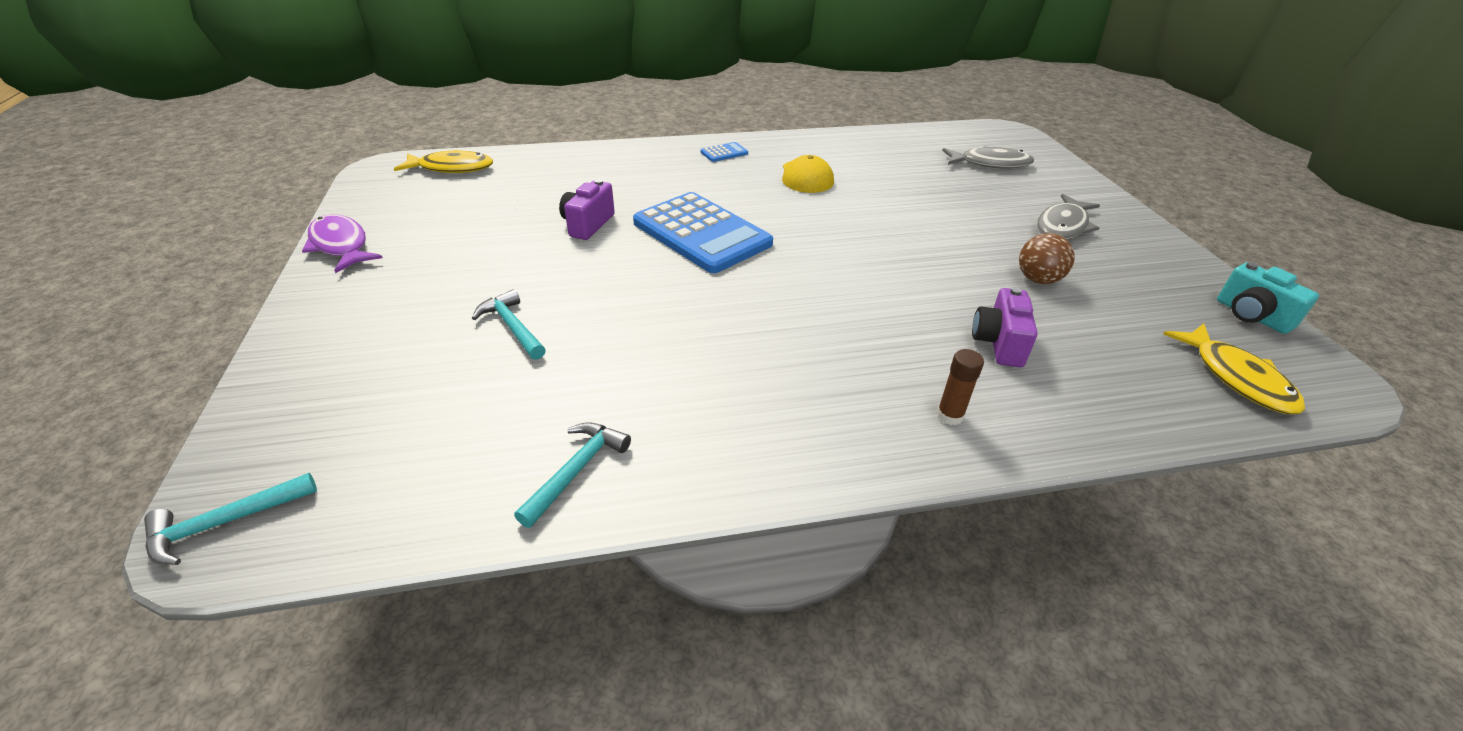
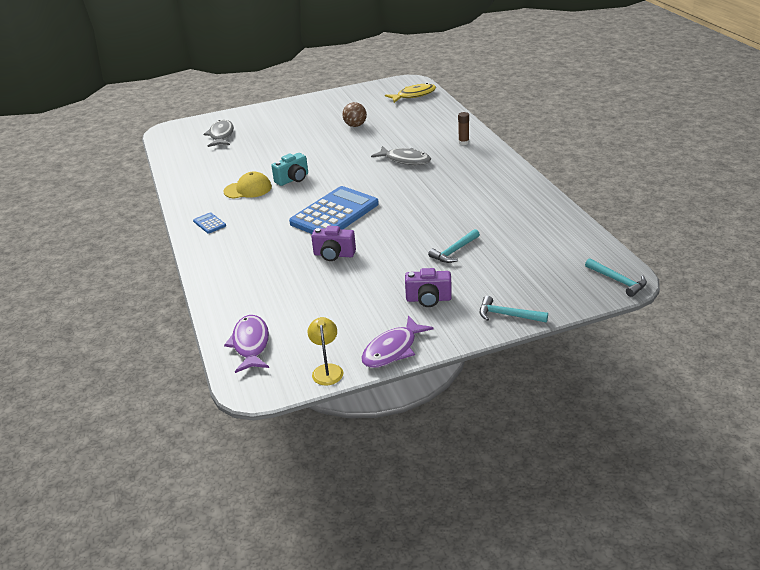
camera: 95 degrees left, 5 degrees down
(358, 204) = (327, 370): none -> yellow lamp
(452, 168) = (250, 344): yellow fish -> purple fish
(576, 471) = (539, 210): turquoise hammer -> turquoise hammer (508, 315)
(998, 343) = (411, 134): purple camera -> purple camera (428, 299)
(1063, 226) = (299, 119): grey fish -> grey fish (405, 160)
(1251, 316) = (369, 89): turquoise camera -> turquoise camera (293, 179)

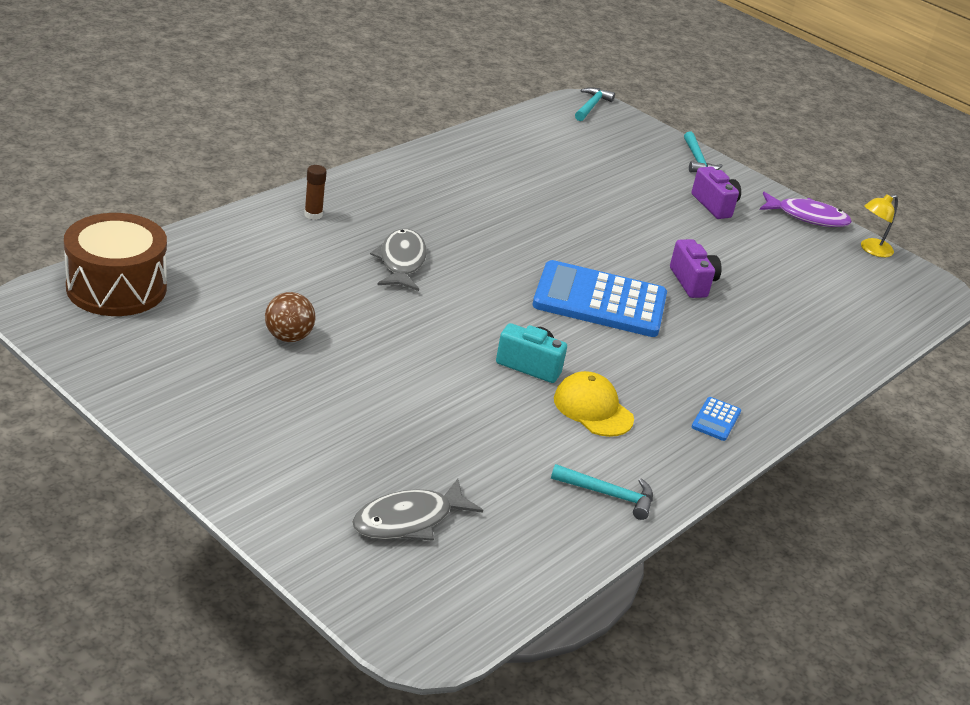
camera: 125 degrees left, 0 degrees up
(250, 344) = (891, 306): purple fish -> none
(414, 95) = (116, 288): yellow fish -> brown drum
(454, 251) = (614, 198): turquoise hammer -> turquoise hammer (608, 495)

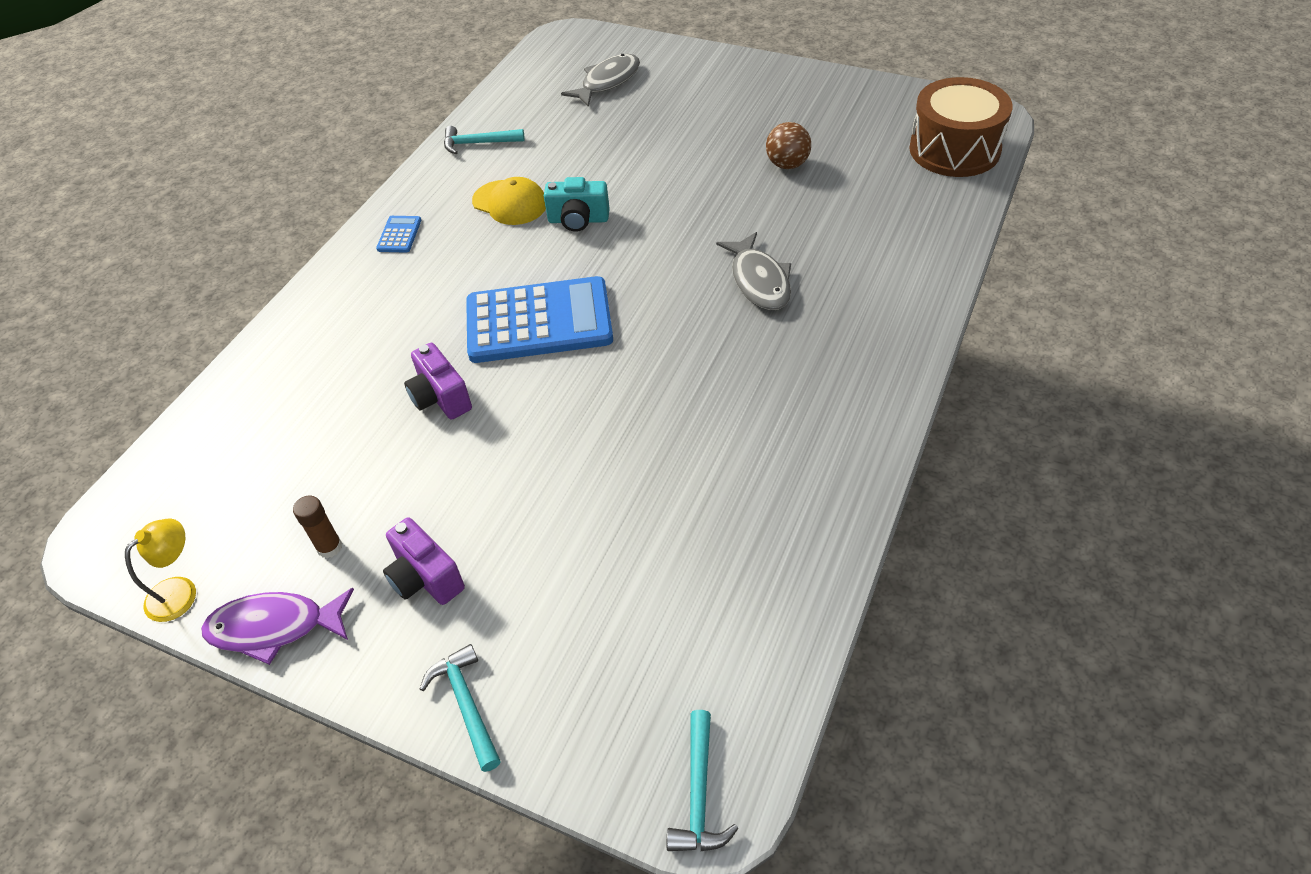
camera: 170 degrees right, 15 degrees up
(313, 215) = (890, 301): brown glue stick -> brown glue stick (329, 547)

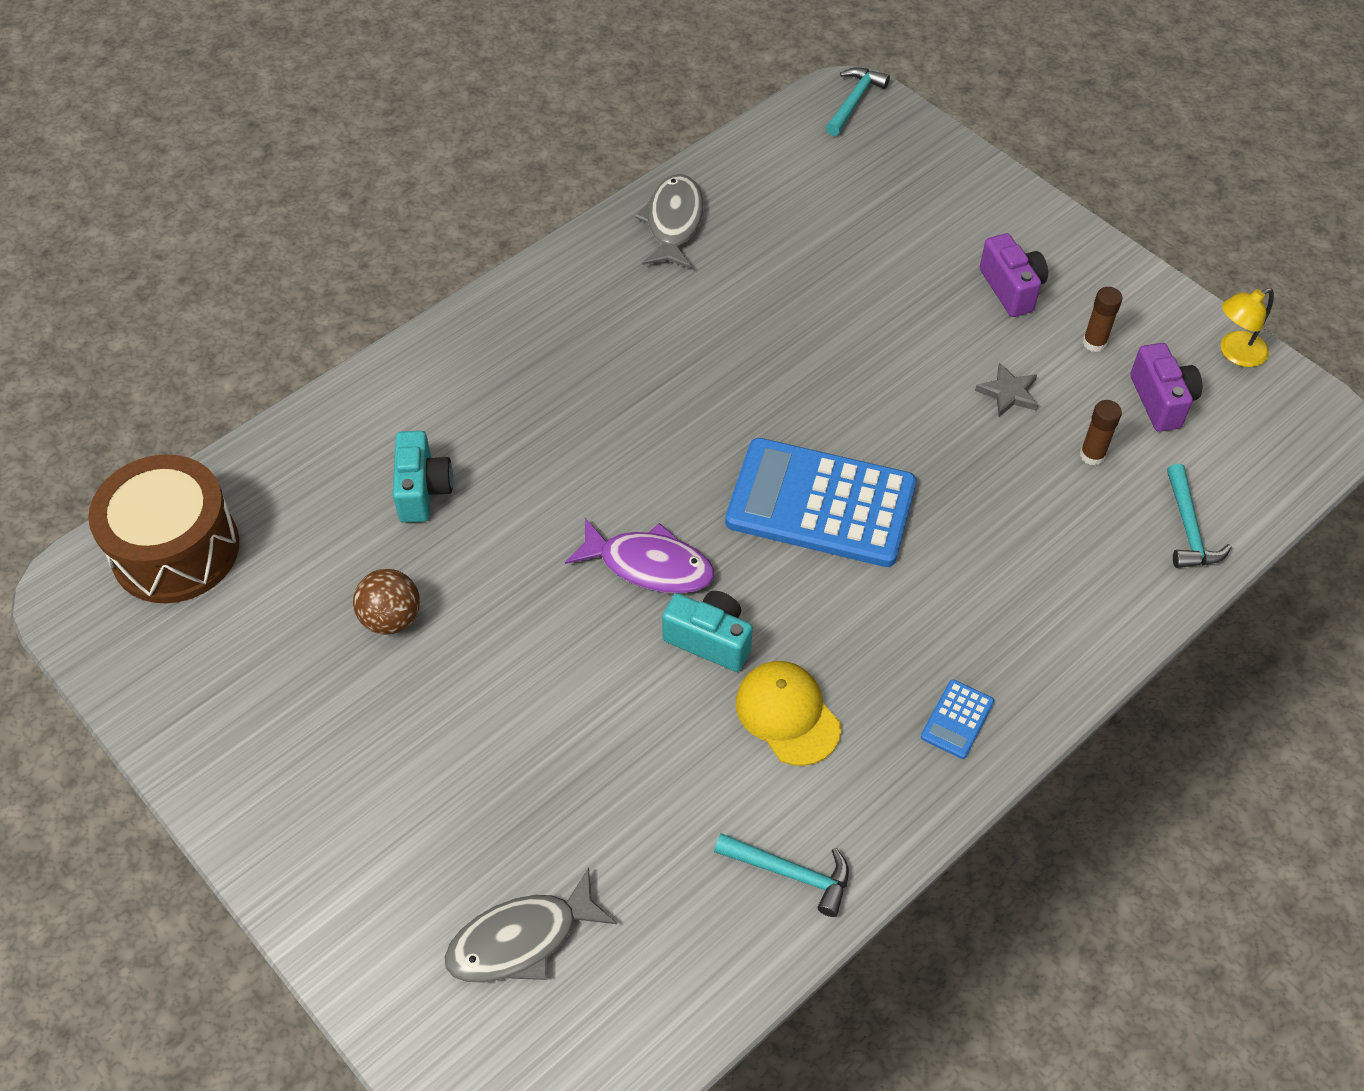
camera: 160 degrees left, 5 degrees up
(274, 627) = (1148, 296): purple fish -> purple fish (649, 565)
(322, 436) = (1092, 455): none -> brown glue stick
(407, 464) = (1008, 393): none -> grey star
(440, 397) = (958, 451): purple camera -> purple camera (1161, 401)
(466, 704) = (998, 195): turquoise hammer -> turquoise hammer (1188, 528)
(759, 281) = (553, 457): grey fish -> grey fish (673, 222)
(832, 230) = (423, 490): none -> turquoise camera

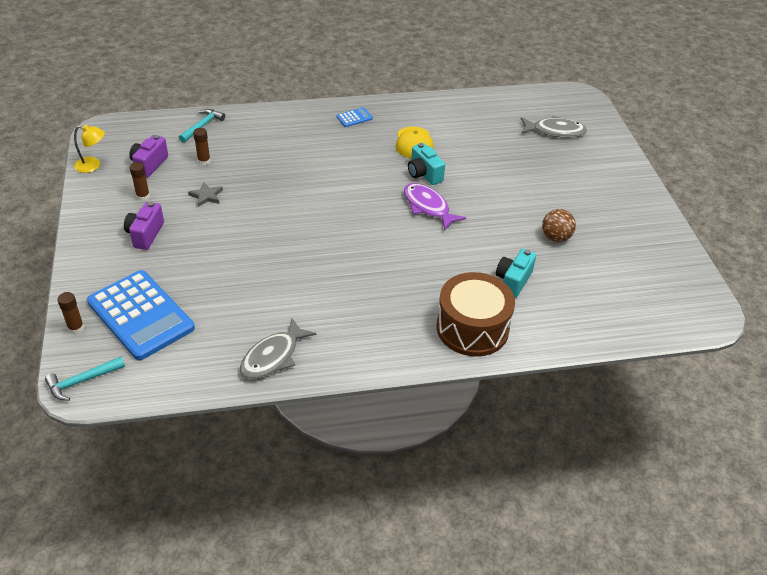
camera: 150 degrees left, 10 degrees down
(175, 550) = (652, 310): brown drum -> brown drum (472, 328)
(790, 873) = (450, 109): turquoise hammer -> none
(820, 504) = (334, 195): blue calculator -> blue calculator (141, 315)
(934, 143) = (76, 328): none -> brown glue stick

